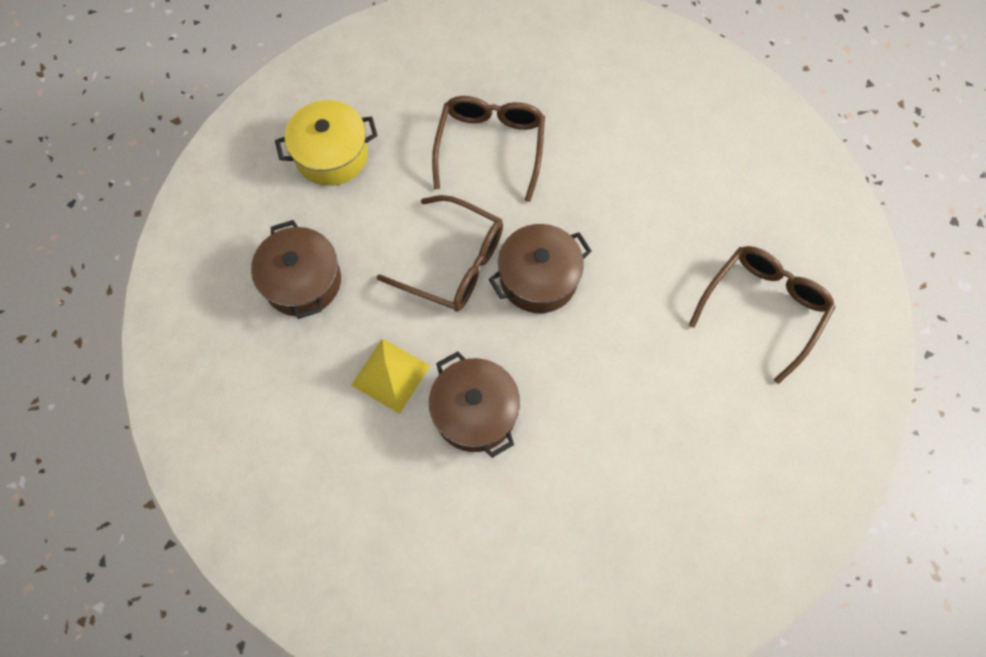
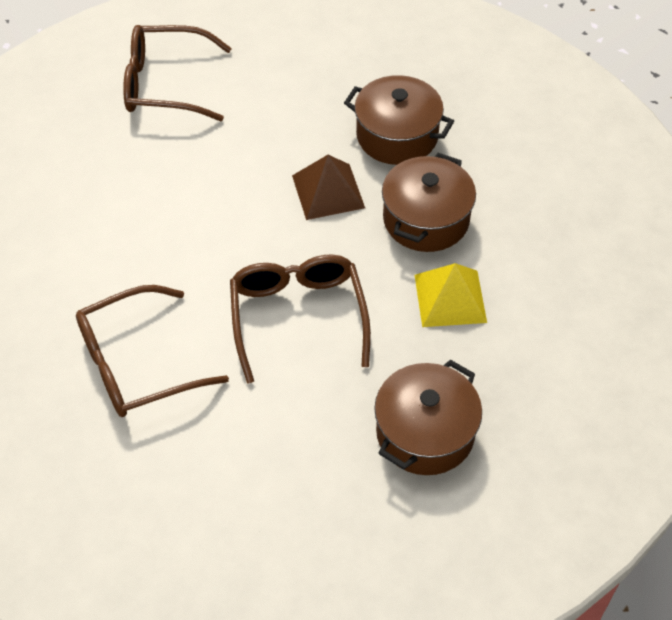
camera: 125 degrees left, 15 degrees down
(331, 155) = (257, 511): yellow pot -> none
(538, 278) = (260, 243): brown pot -> brown pot (397, 136)
(556, 358) = (328, 191): none -> brown pyramid

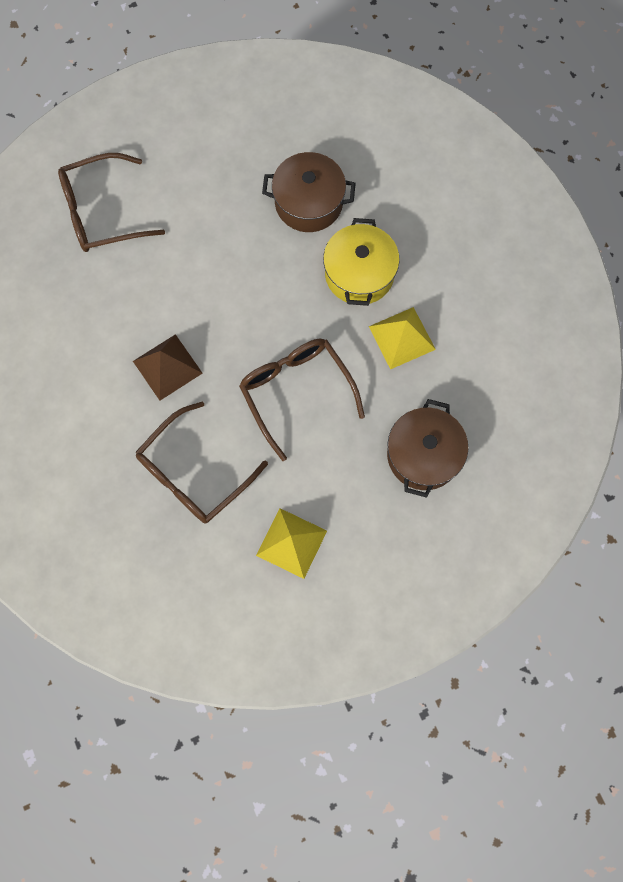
camera: 20 degrees left, 20 degrees up
(216, 479) = (291, 543): none -> yellow pyramid
(328, 191) = (275, 273): brown pyramid -> brown pyramid (167, 367)
(426, 219) = (359, 274): brown pot -> yellow pot

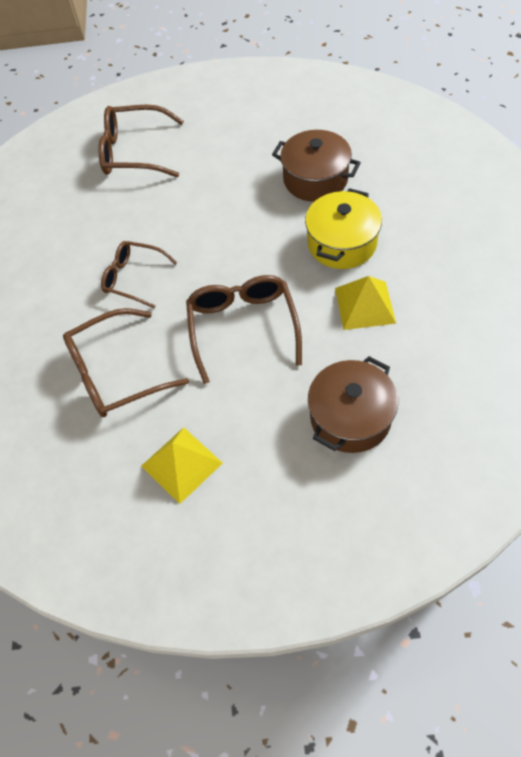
camera: 25 degrees right, 15 degrees down
(167, 367) = (133, 278): brown pyramid -> brown glasses

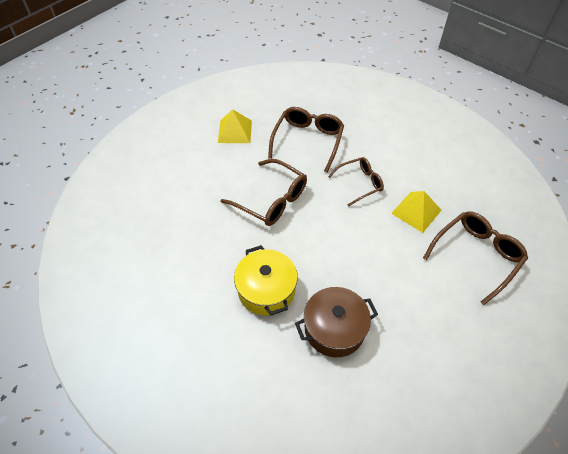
camera: 130 degrees right, 5 degrees down
(350, 417) = (173, 197): brown pot -> none
(364, 305) = (215, 258): yellow pyramid -> yellow pyramid (416, 211)

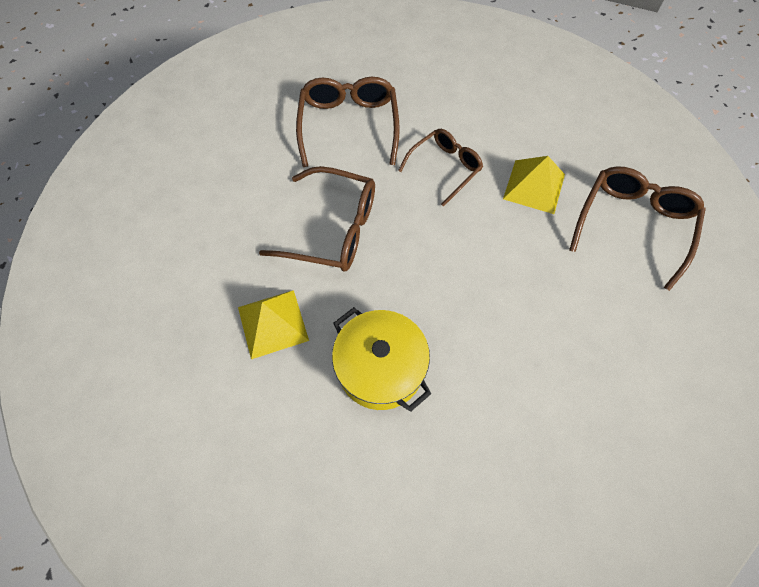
camera: 20 degrees left, 10 degrees up
(235, 131) = (237, 140): yellow pyramid -> yellow pyramid (273, 323)
(334, 329) = (496, 392): brown pot -> none

